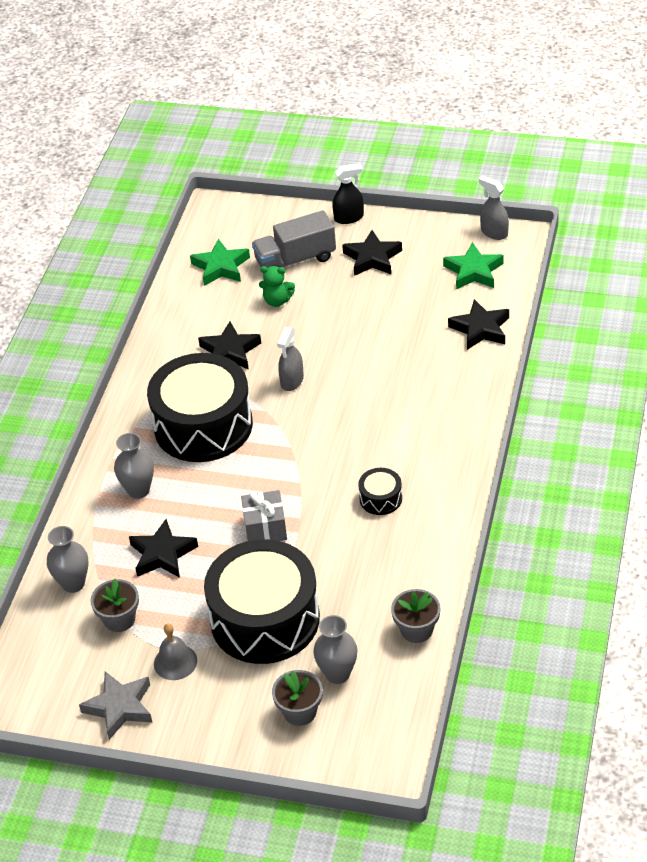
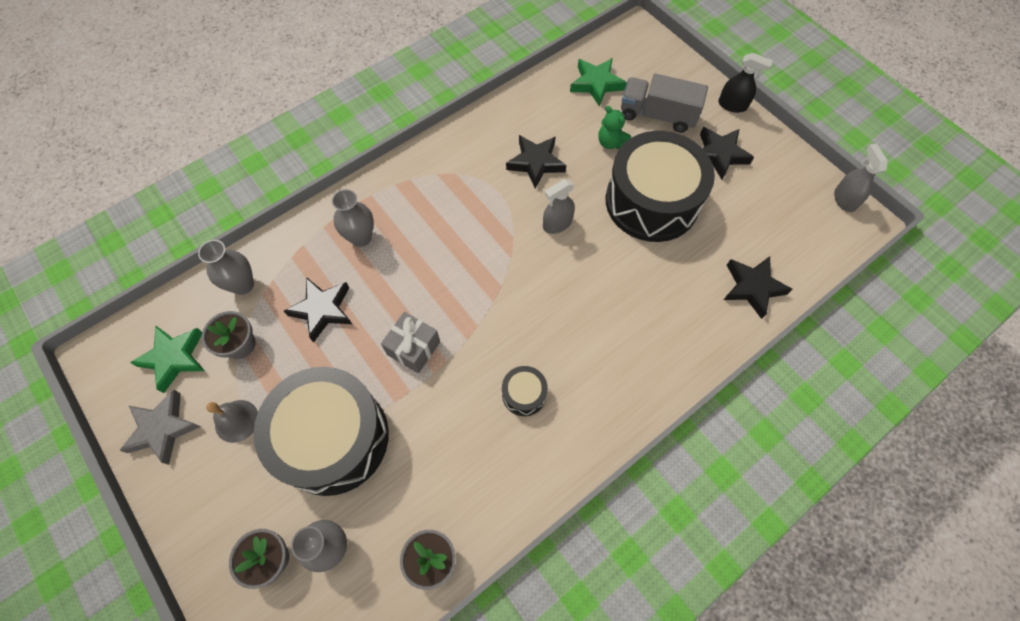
camera: 35 degrees right, 20 degrees up
(203, 425) = (457, 215): black drum -> black drum (651, 201)
(473, 271) = (794, 225): green star -> green star (174, 358)

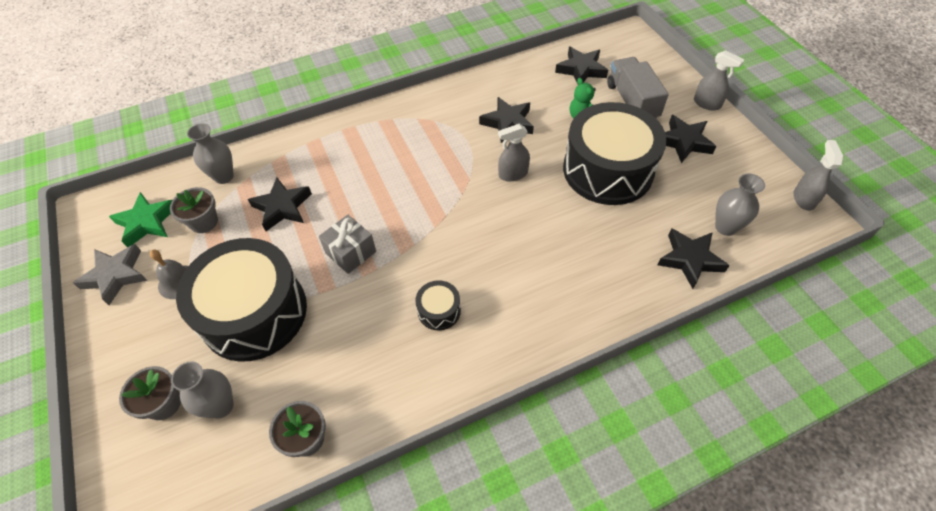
camera: 15 degrees right, 10 degrees down
(361, 238) = (335, 157): grey vase -> grey vase (725, 227)
(596, 84) = (581, 70): green star -> black star
(657, 115) = (632, 101): grey truck -> grey truck turned 45 degrees clockwise
(732, 105) = (707, 103): black spray bottle -> grey spray bottle

